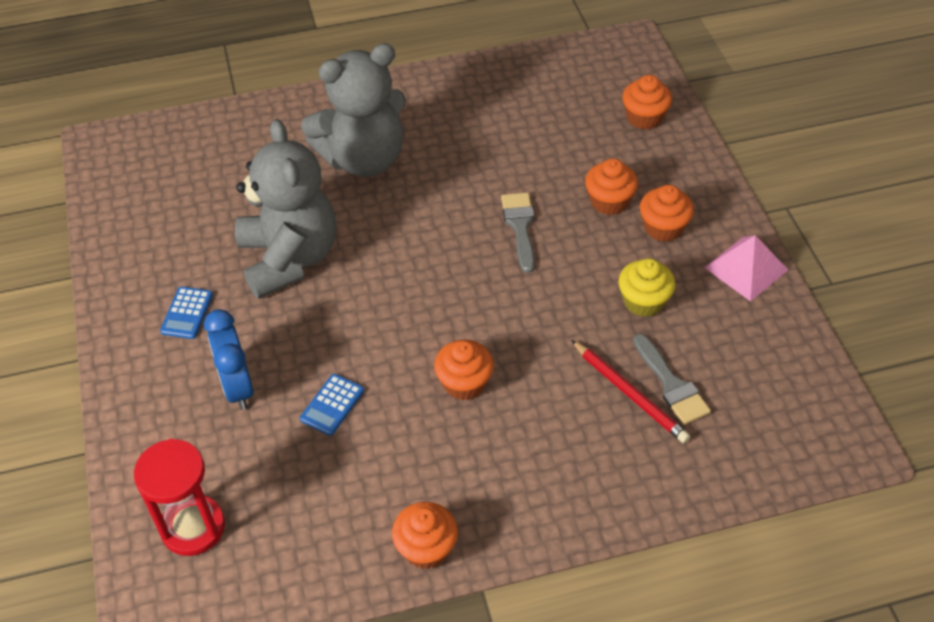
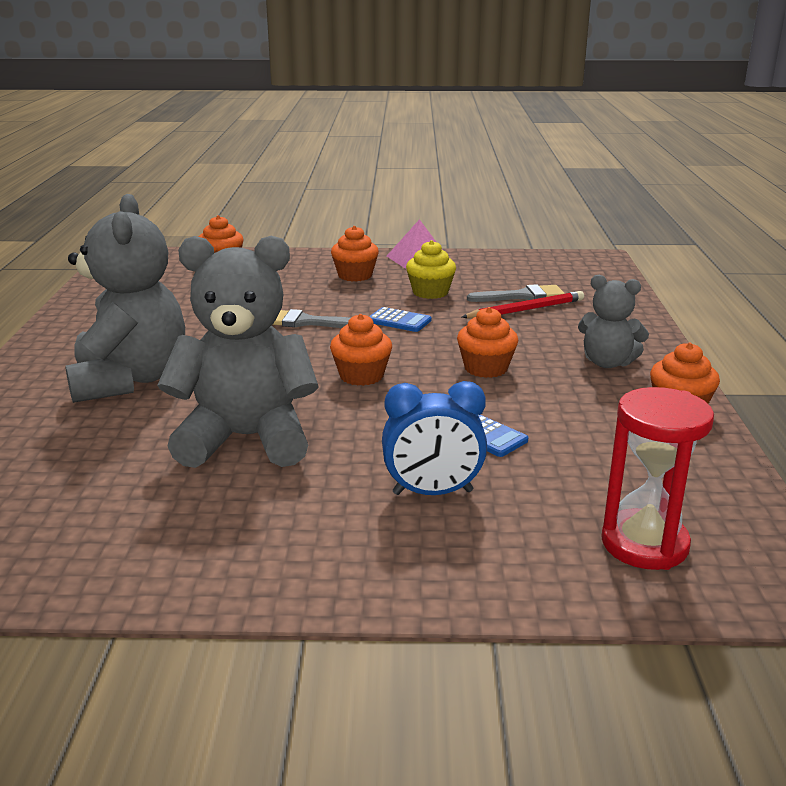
camera: 75 degrees left, 25 degrees down
(187, 313) = (283, 520): blue calculator -> blue calculator (399, 321)
(512, 481) = (607, 363): none -> grey teddy bear
(609, 201) = (308, 288): orange cupcake -> orange cupcake (361, 376)

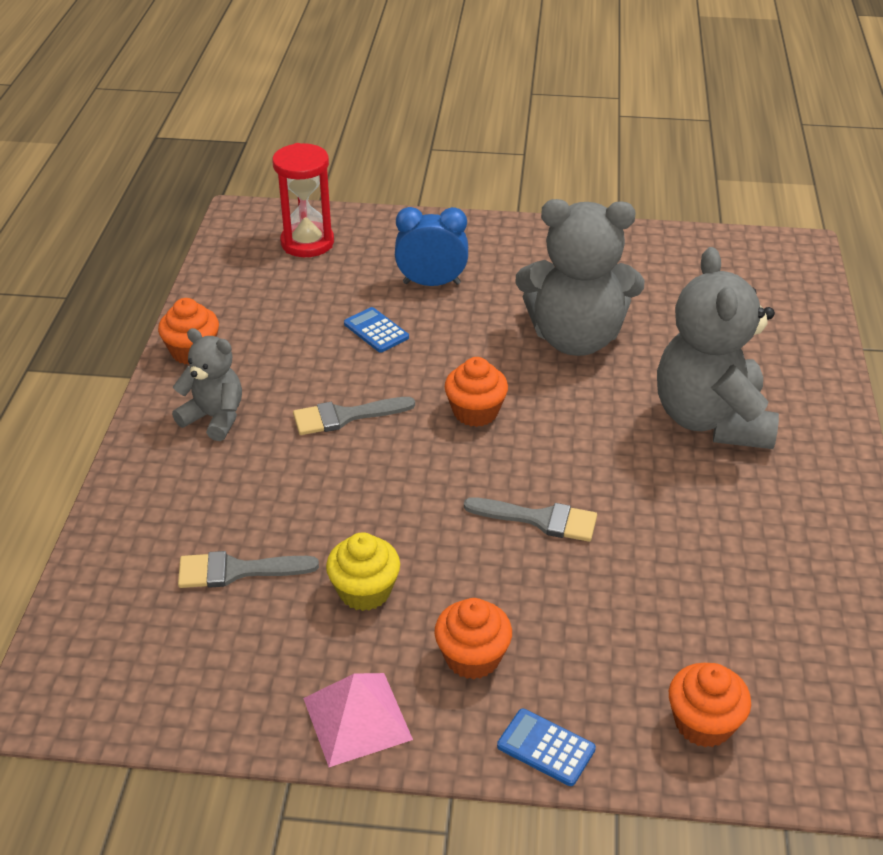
camera: 175 degrees left, 15 degrees up
(399, 321) = (422, 515): blue calculator -> blue calculator (546, 748)
(486, 368) = (345, 416): orange cupcake -> grey brush
(525, 310) = (250, 532): red pencil -> none

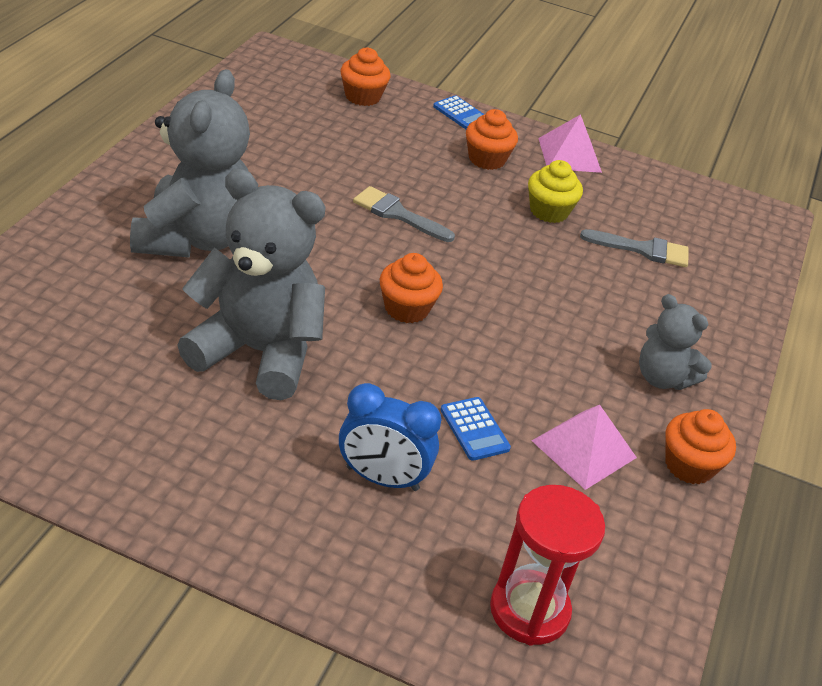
camera: 170 degrees left, 0 degrees up
(283, 340) = (584, 449): none -> pink pyramid
(345, 416) = (533, 341): grey brush -> none

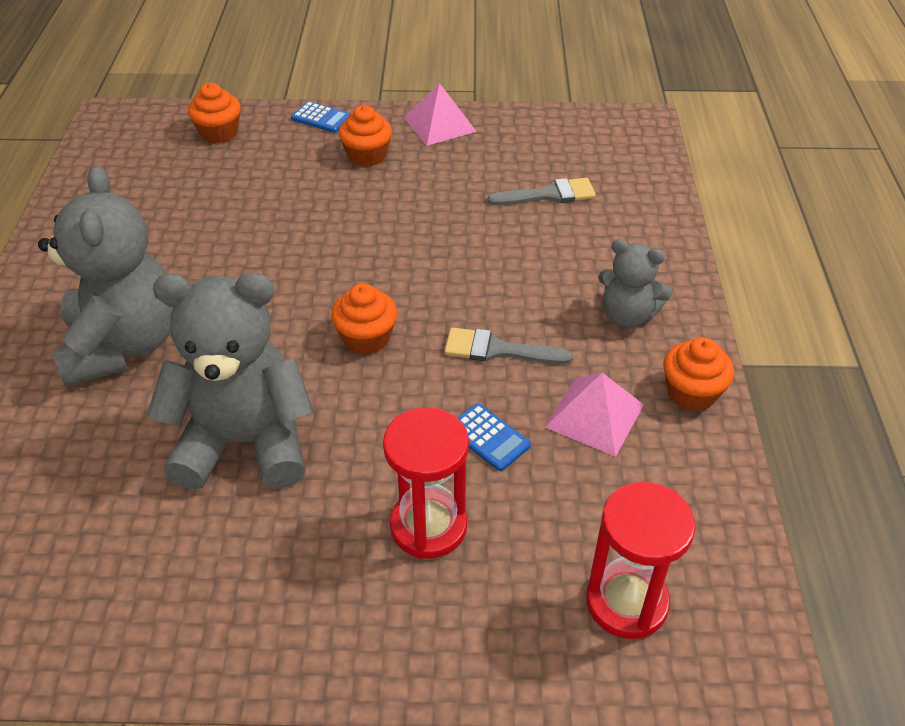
camera: 15 degrees left, 5 degrees up
(382, 478) = (428, 526): blue clock -> red hourglass
(398, 214) = (311, 243): grey brush -> grey brush (498, 350)
(549, 211) = (448, 188): yellow cupcake -> none

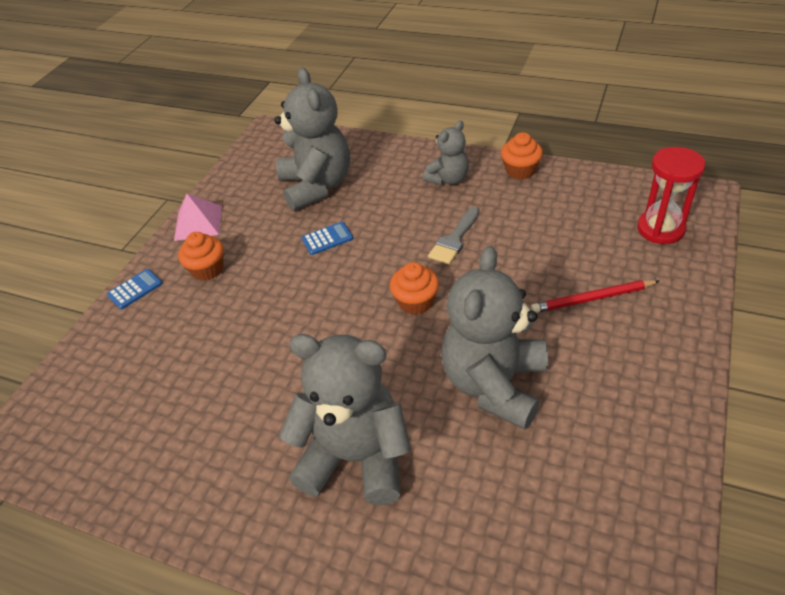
camera: 65 degrees left, 0 degrees up
(219, 133) = (102, 362): orange cupcake -> none
(428, 526) = (592, 298): red hourglass -> red pencil
(488, 437) = (528, 258): blue calculator -> blue calculator (327, 239)
(549, 195) = (317, 186): grey brush -> grey teddy bear
(595, 415) = (525, 210): pink pyramid -> none

